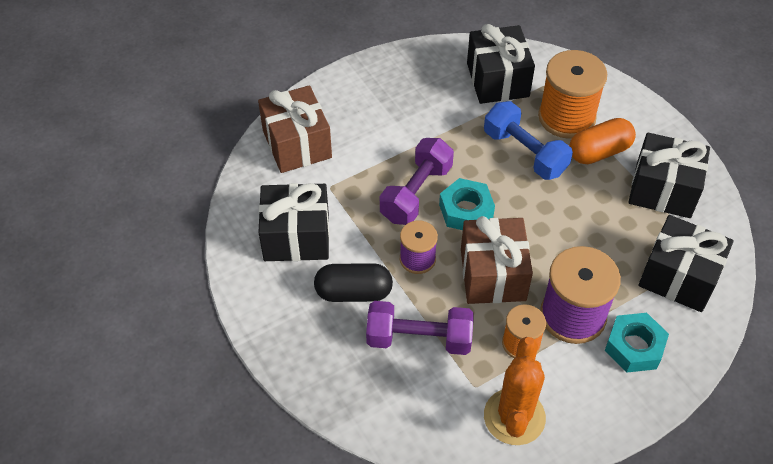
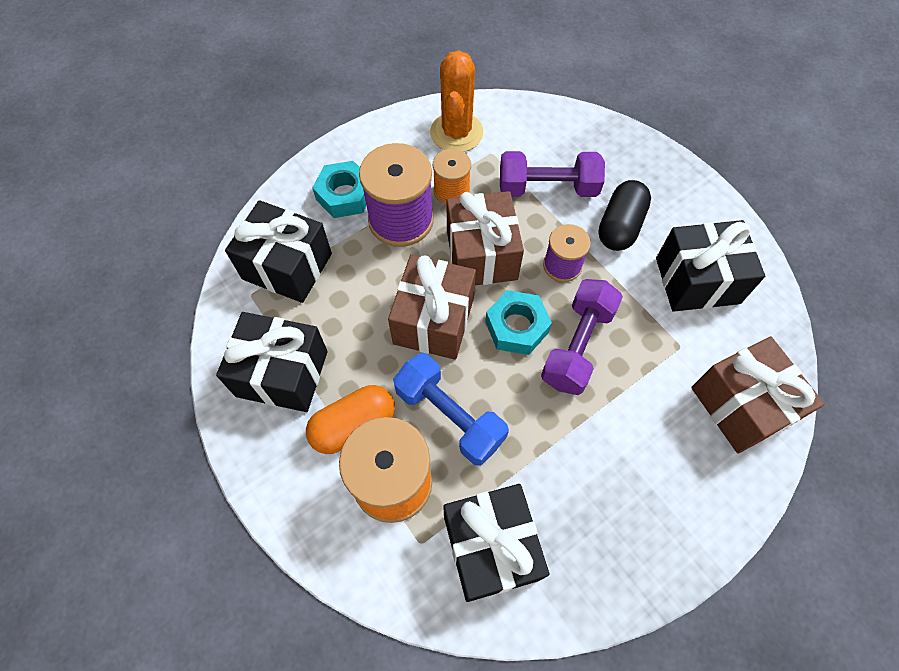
camera: 175 degrees right, 10 degrees up
(353, 292) = (620, 226): black capsule -> black capsule turned 60 degrees counterclockwise
(538, 221) = (433, 320): none -> brown gift

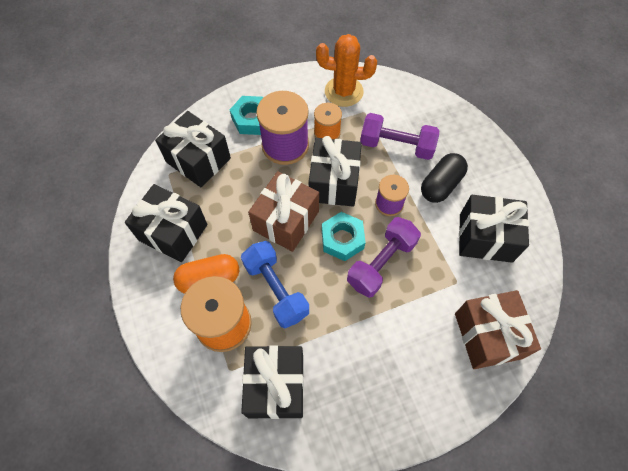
camera: 15 degrees right, 0 degrees up
(456, 132) = (344, 92): orange cactus -> orange cactus turned 75 degrees clockwise
(481, 254) = (334, 182): brown gift -> black gift

